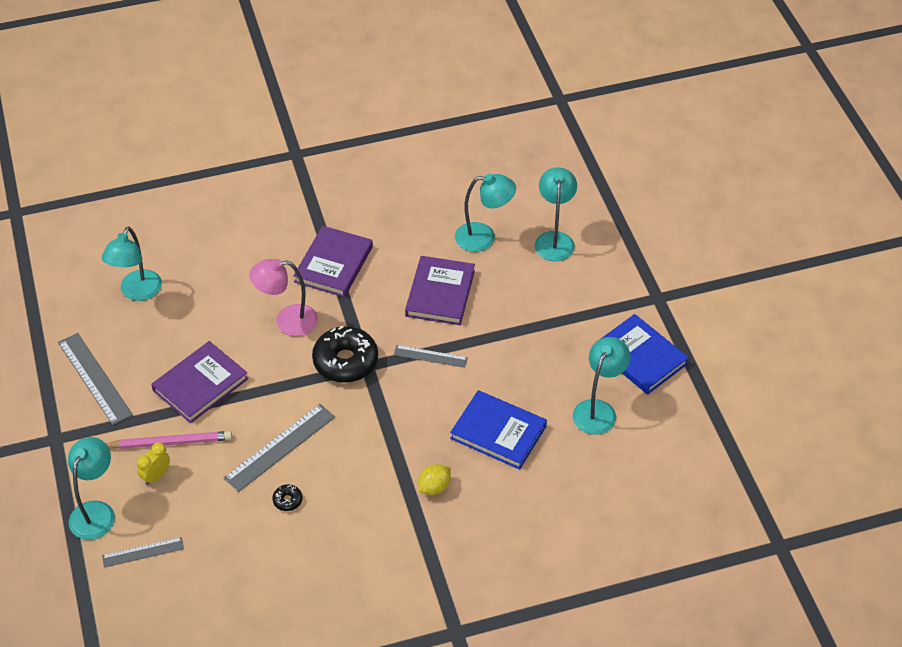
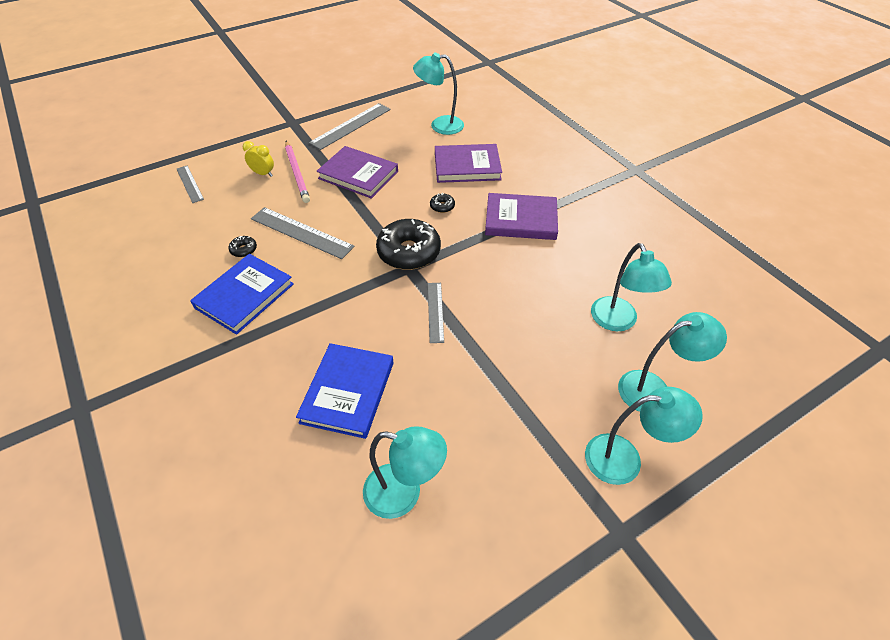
camera: 75 degrees right, 0 degrees up
(96, 511) = (227, 154): turquoise lamp -> turquoise lamp (625, 459)
(287, 321) = (442, 206): pink lamp -> black donut
(434, 487) = (266, 351): yellow lemon -> none
(440, 293) = (521, 302): purple book -> purple book (467, 166)
(640, 357) = (507, 530): blue book -> blue book (244, 296)

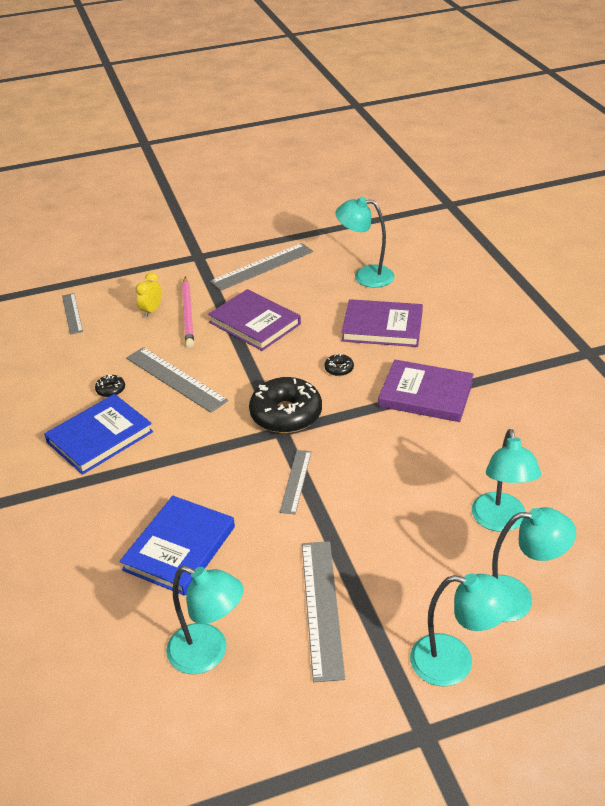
camera: 15 degrees right, 10 degrees down
(263, 174) = (151, 311): yellow clock -> yellow clock turned 105 degrees counterclockwise
(494, 427) = (322, 607): none -> grey ruler

